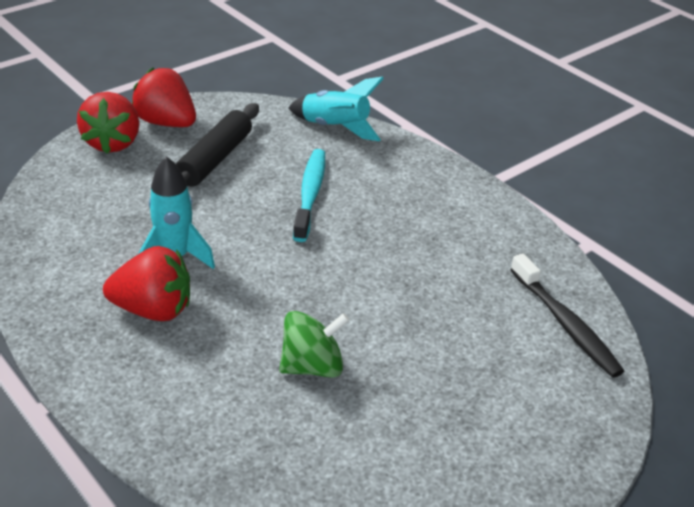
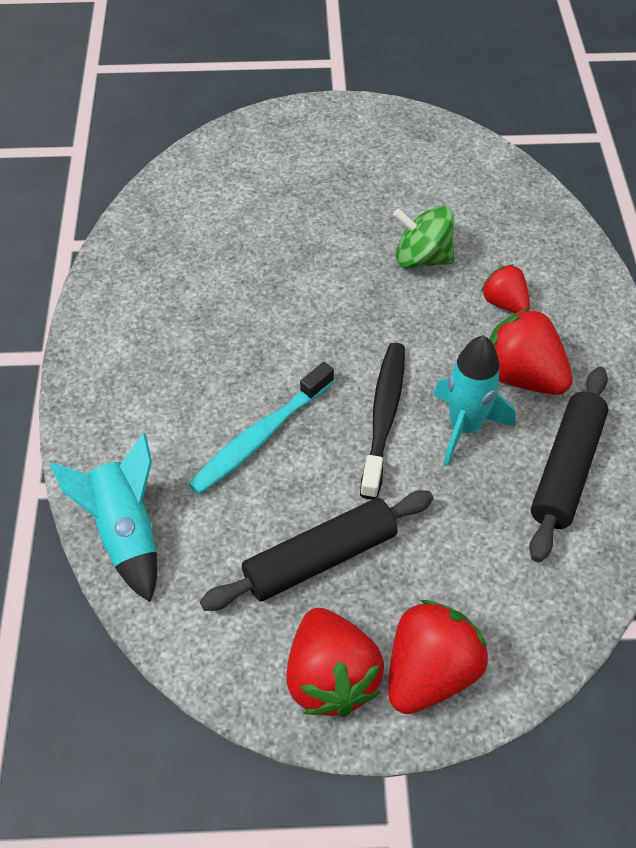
camera: 140 degrees left, 15 degrees up
(81, 264) = (566, 469): none -> black rolling pin
(207, 362) = (504, 303): none -> red strawberry
(565, 324) = (192, 191): black toothbrush -> black toothbrush (384, 416)

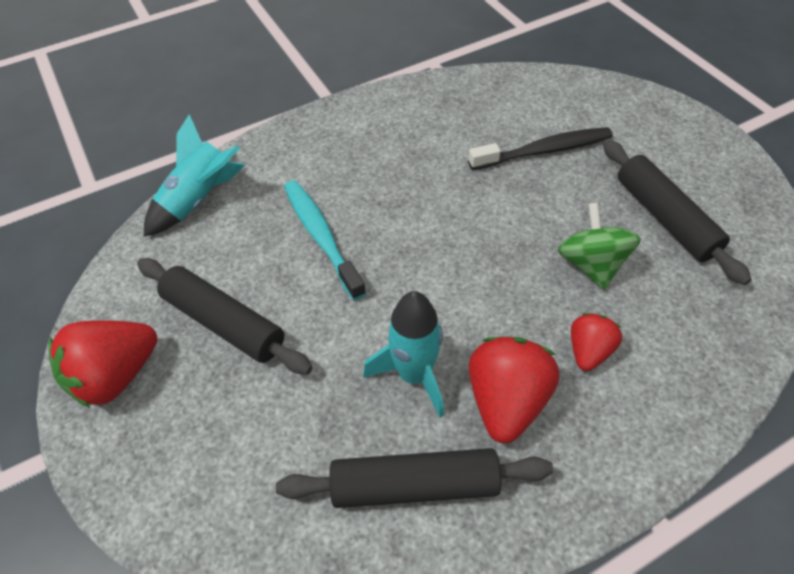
camera: 65 degrees right, 0 degrees up
(260, 437) = (321, 236): turquoise toothbrush -> turquoise toothbrush turned 45 degrees clockwise
(384, 416) = (389, 308): black toothbrush -> black toothbrush (544, 151)
(404, 188) = (664, 218): none -> black rolling pin
(430, 672) = (142, 447): red strawberry -> none

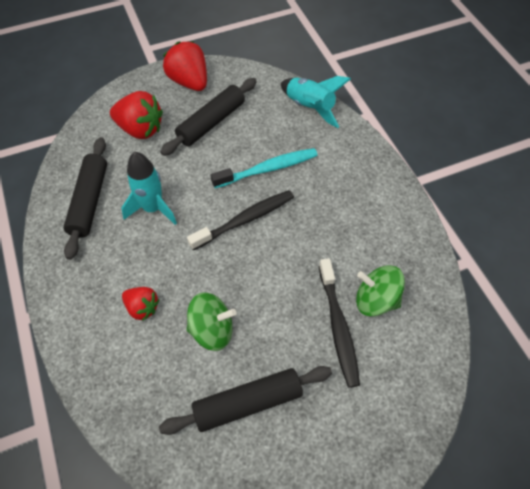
camera: 95 degrees right, 5 degrees up
(415, 251) = (245, 220): none -> black toothbrush
(501, 123) = (375, 300): none -> green spinning top
(506, 400) = (122, 252): red strawberry -> red strawberry (140, 129)

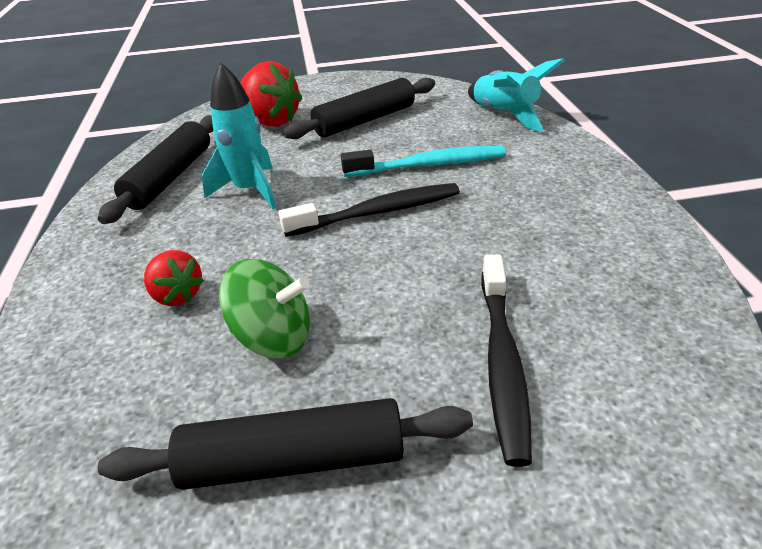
camera: 15 degrees right, 20 degrees down
(189, 82) = (350, 88): red strawberry -> none
(375, 300) = (581, 332): green spinning top -> none

